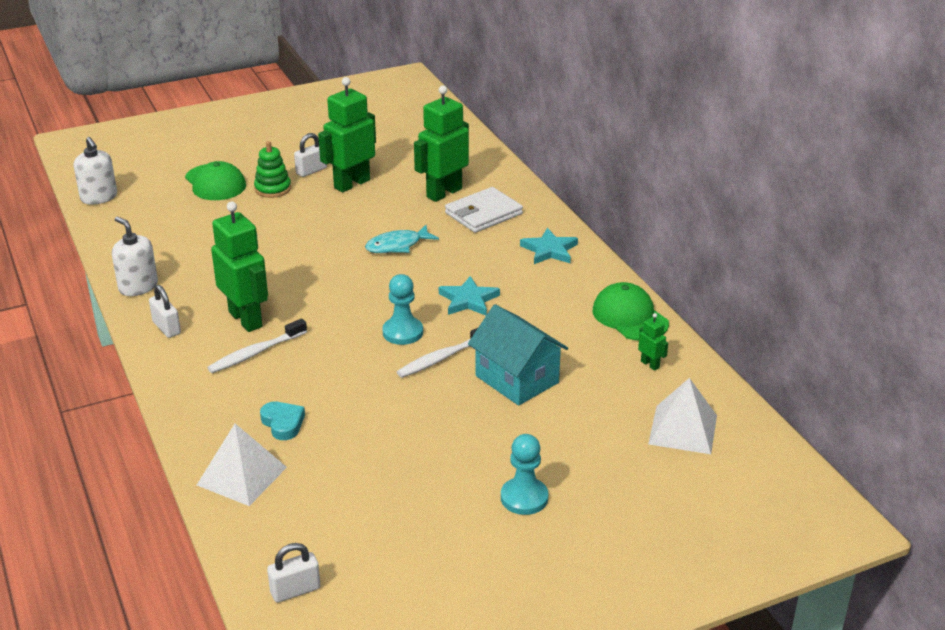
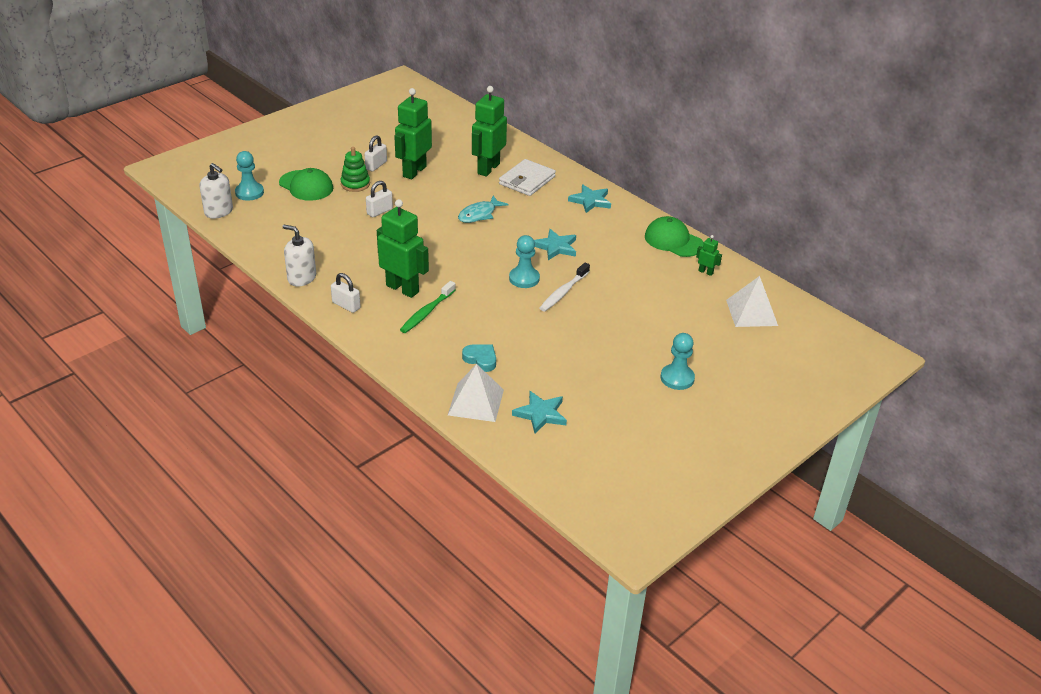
camera: 20 degrees left, 5 degrees up
(147, 181) = (249, 192): none -> turquoise pawn
(255, 353) = (426, 312): white toothbrush -> green toothbrush
(295, 590) = (564, 471): white padlock -> white padlock (379, 211)
(313, 508) = (541, 414): none -> turquoise star
(517, 379) = (624, 298): turquoise house -> none

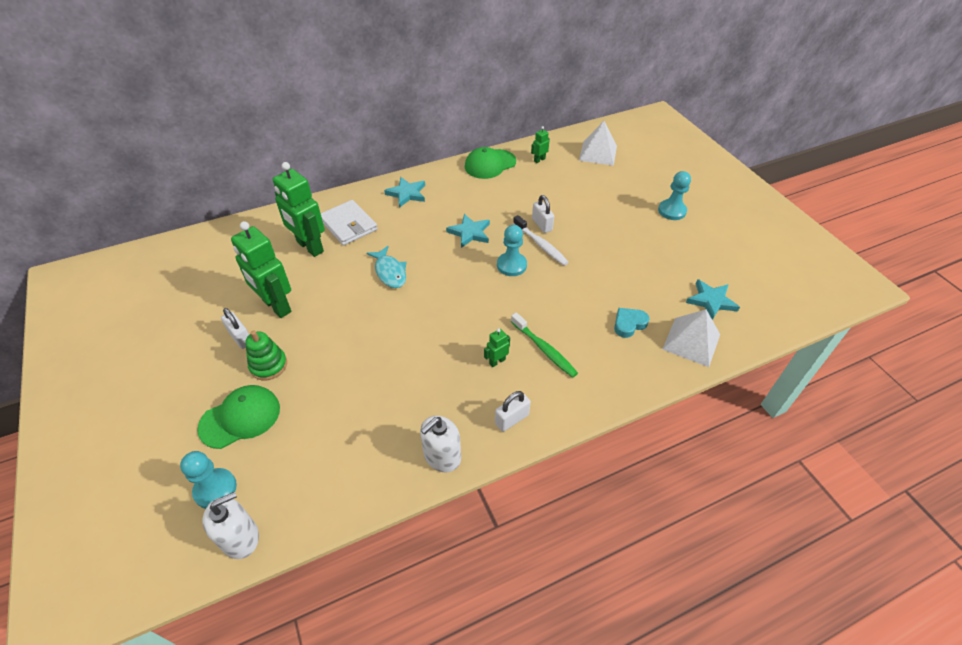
camera: 70 degrees left, 10 degrees up
(379, 211) = (340, 353): white padlock -> white padlock (542, 225)
(402, 289) = (497, 361): green robot -> green robot, size x0.44

